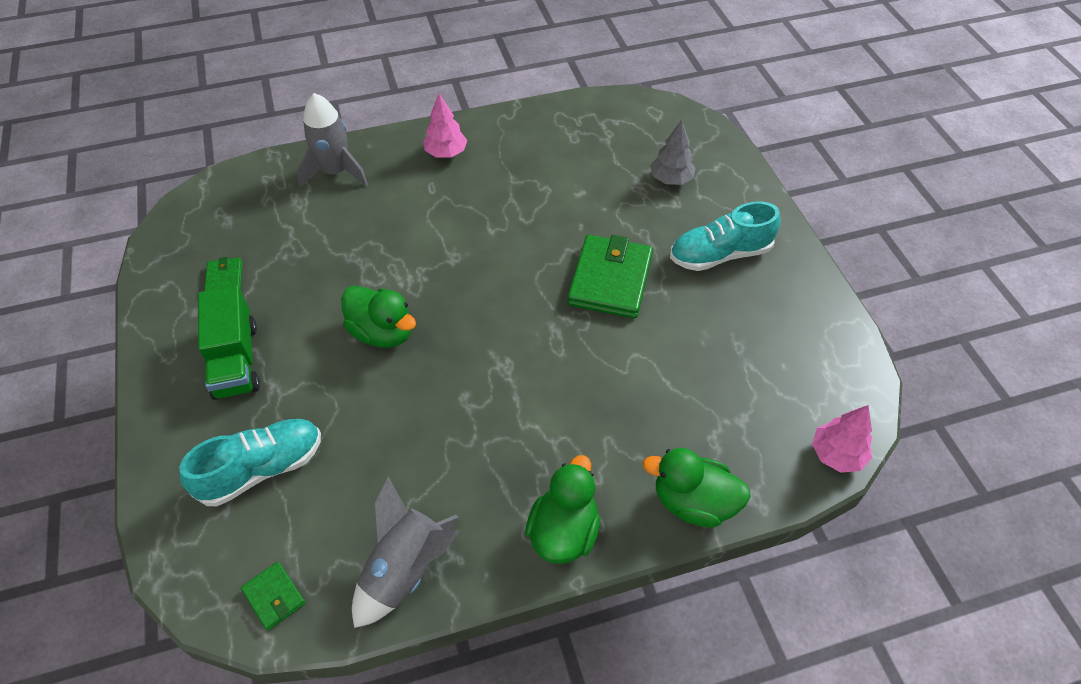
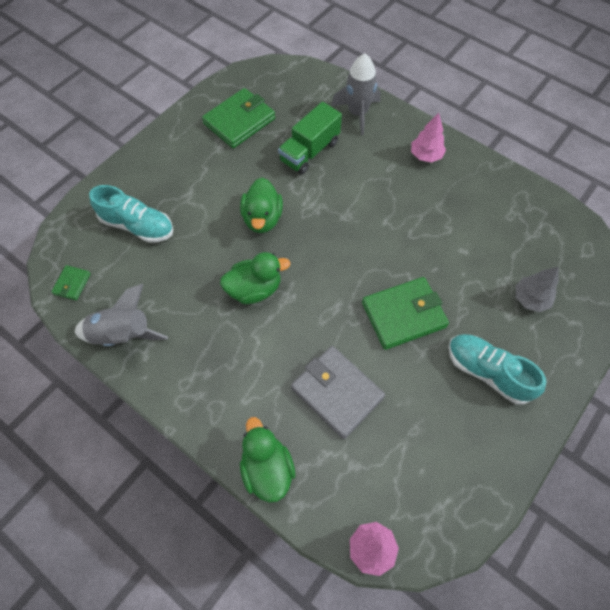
camera: 55 degrees right, 10 degrees up
(225, 278) = (239, 121): green wallet -> green wallet, size x2.08
(236, 360) = (193, 165): green truck -> green truck (309, 151)
(563, 531) = (197, 402): green duck -> green duck (254, 289)
(652, 387) = (337, 392): none -> grey wallet

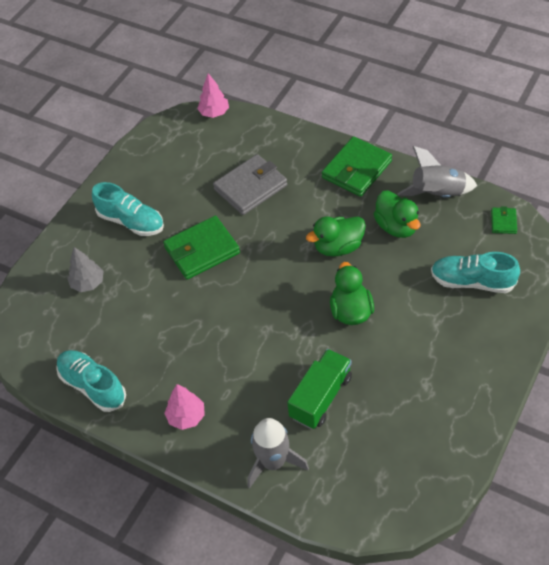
camera: 175 degrees right, 10 degrees down
(239, 121) = (415, 423): green wallet -> green wallet (356, 169)
(267, 468) = (293, 137): green duck -> green duck (396, 226)
(337, 392) = (250, 187): grey wallet -> grey wallet turned 75 degrees counterclockwise
(511, 193) = (93, 386): none -> turquoise shoe

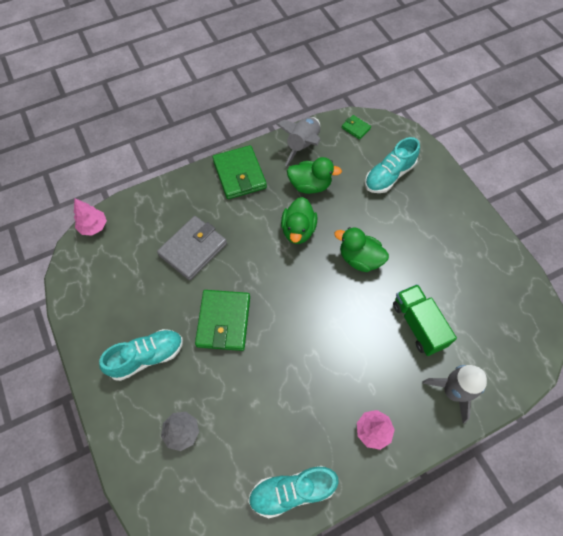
camera: 60 degrees left, 10 degrees up
(250, 187) = (193, 249): grey wallet -> grey wallet turned 45 degrees clockwise

